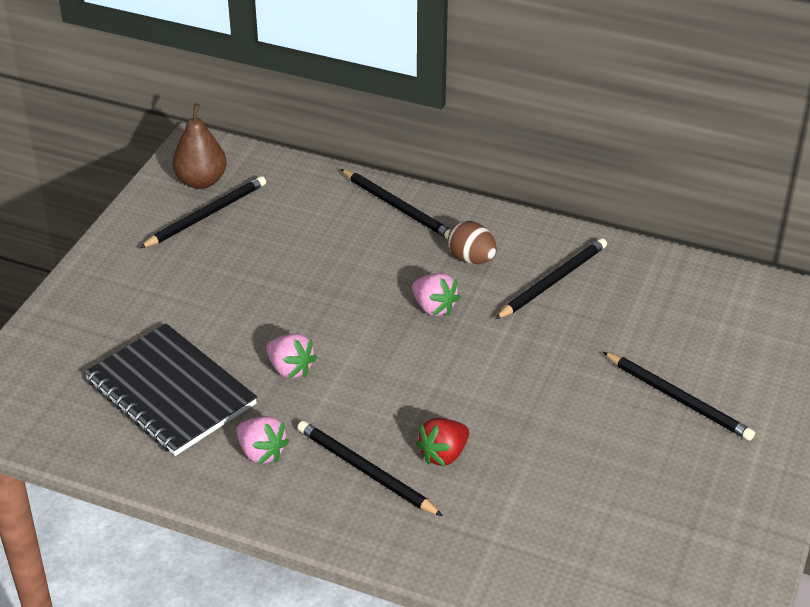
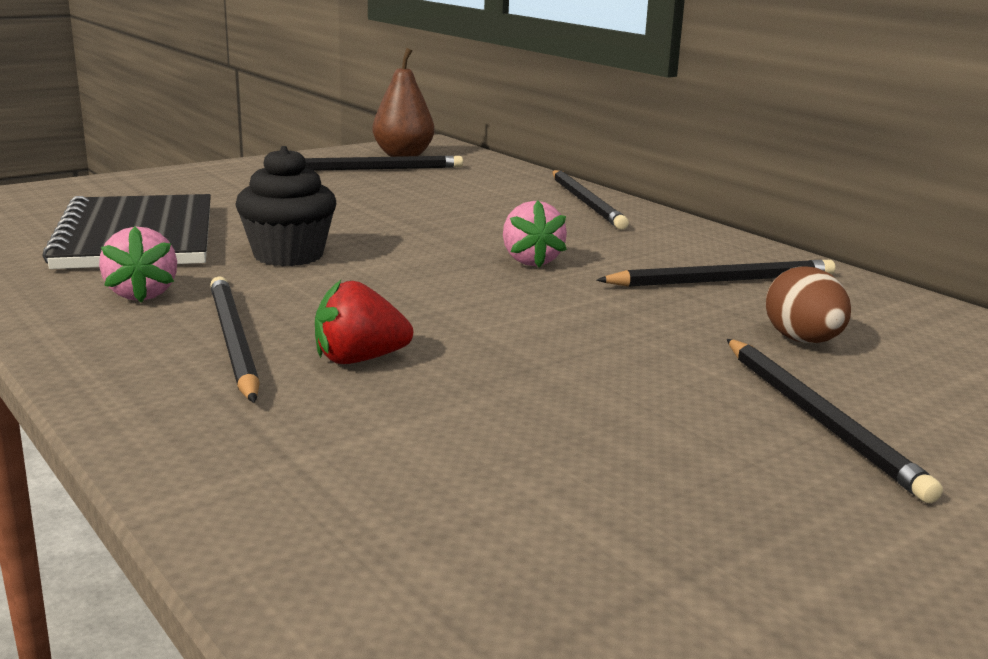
camera: 30 degrees right, 20 degrees down
(290, 369) = (288, 255): pink strawberry -> black cupcake
(471, 259) = (629, 245): brown egg -> brown egg (803, 341)

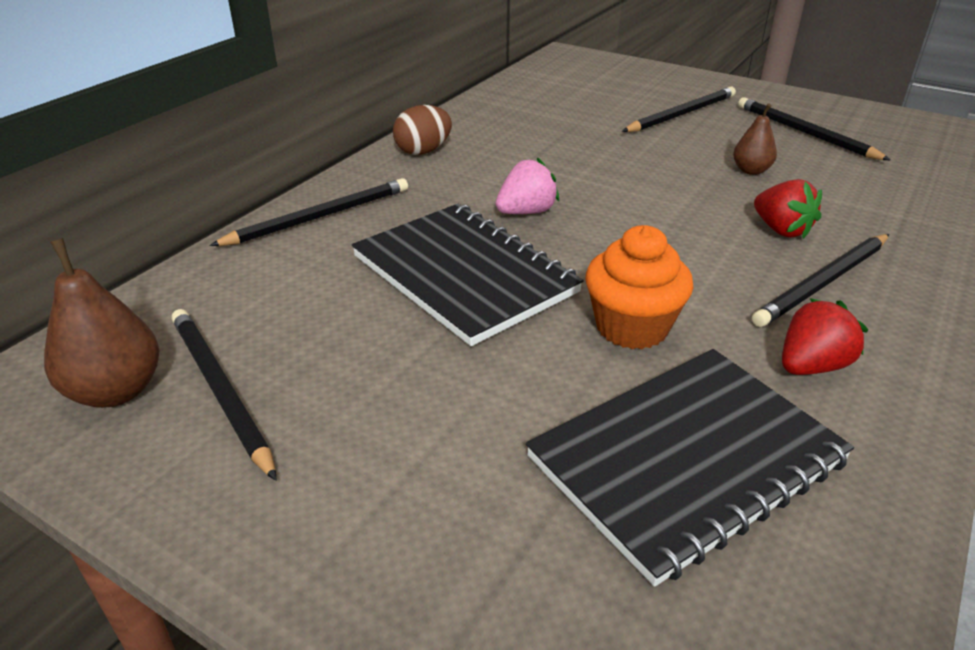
camera: 110 degrees left, 15 degrees up
(142, 294) = (811, 366): pink strawberry -> red strawberry
(288, 255) = (632, 327): black cupcake -> orange cupcake
(437, 226) = (464, 274): none -> black notebook
(542, 399) = (751, 170): none -> brown pear
(722, 281) = (501, 145): black pencil -> black pencil (804, 132)
(803, 341) = (585, 120): brown egg -> brown egg (423, 151)

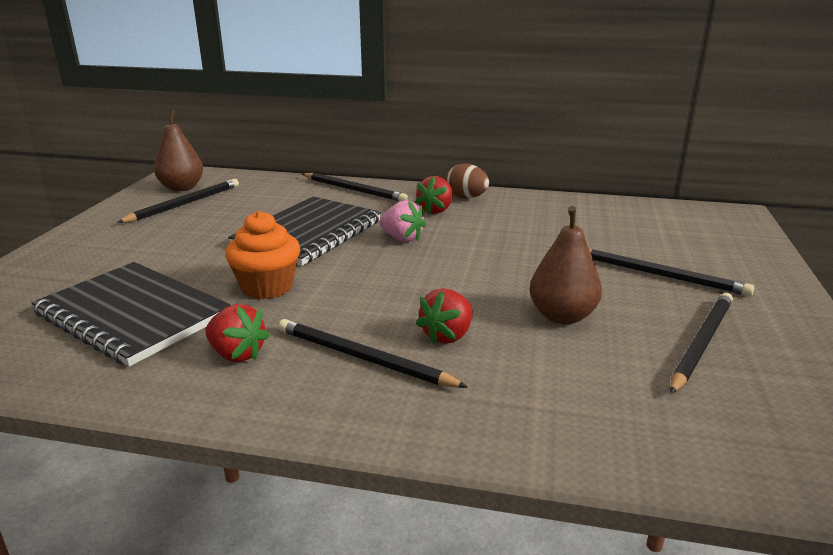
camera: 70 degrees right, 10 degrees down
(450, 176) = (436, 210): none -> red strawberry
(751, 170) = (562, 316): brown pear -> brown pear, size x1.63

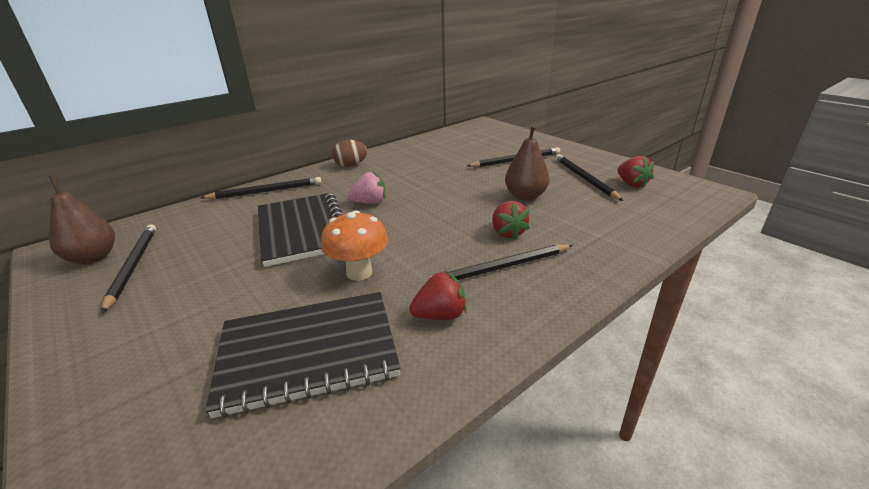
camera: 50 degrees left, 5 degrees up
(267, 287) = (359, 272): orange cupcake -> orange mushroom
(436, 210) = (351, 179): red strawberry -> red strawberry (631, 184)

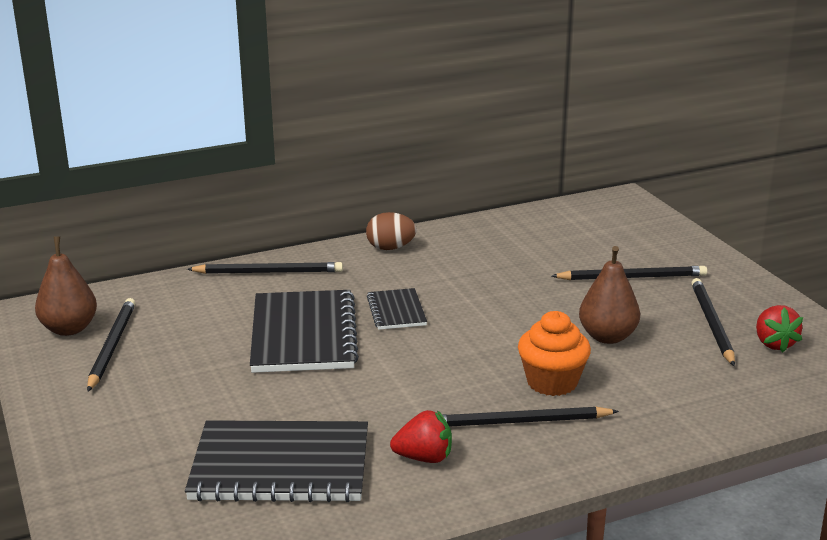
camera: 15 degrees right, 5 degrees down
(359, 272) = (354, 398): orange mushroom -> none
(369, 202) = (396, 311): pink strawberry -> black notebook
(507, 233) = (552, 382): red strawberry -> orange cupcake

